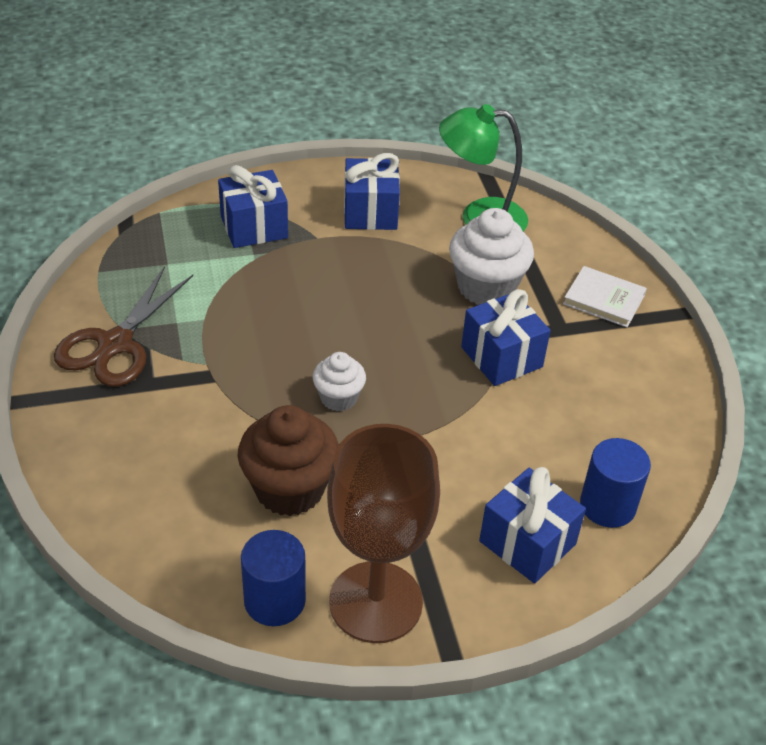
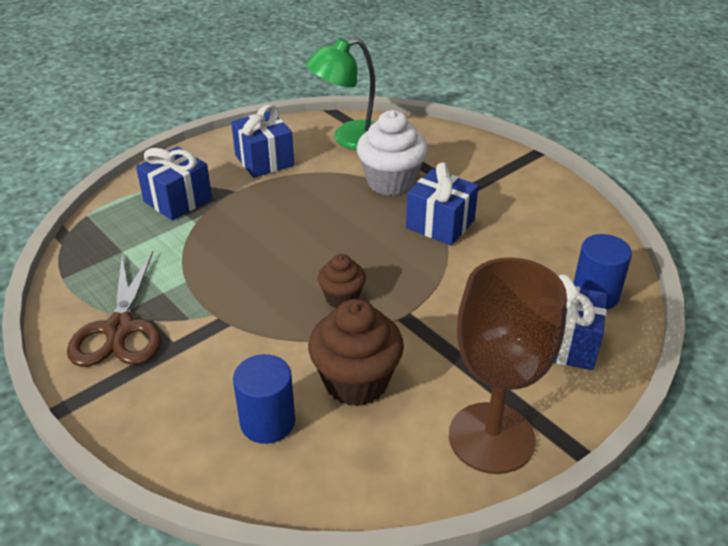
camera: 25 degrees left, 5 degrees down
(274, 600) = (412, 474): blue cylinder -> blue cylinder (267, 422)
(338, 398) = (342, 298): white cupcake -> brown cupcake
(604, 299) = (478, 162): white book -> none

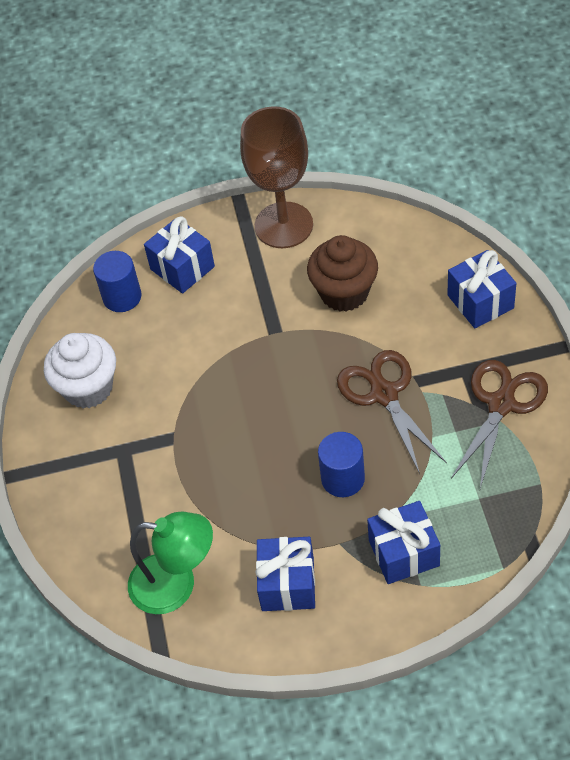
camera: 145 degrees left, 15 degrees up
(252, 299) = (384, 394): none -> brown scissors
(267, 422) = (418, 285): blue cylinder -> blue cylinder (343, 479)
(342, 298) = (312, 367): brown cupcake -> none
(391, 182) = (181, 491): white cupcake -> white cupcake (88, 388)
(440, 224) = (178, 415): blue gift -> blue gift (480, 302)

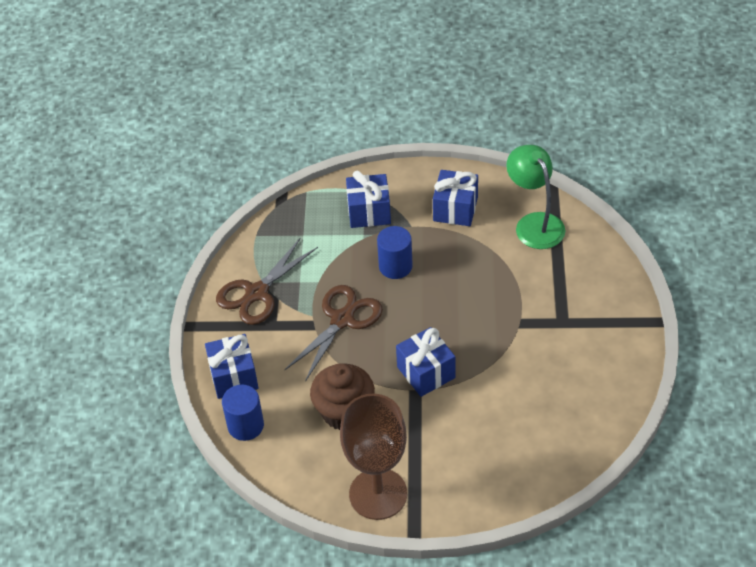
camera: 170 degrees left, 5 degrees down
(88, 388) = (587, 378): white cupcake -> none
(122, 297) = (547, 456): blue cylinder -> blue cylinder (245, 425)
(176, 585) = (534, 223): green lamp -> green lamp turned 45 degrees clockwise
(182, 268) = (485, 472): blue gift -> blue gift (426, 372)
(384, 394) = (342, 319): brown scissors -> brown scissors turned 135 degrees counterclockwise

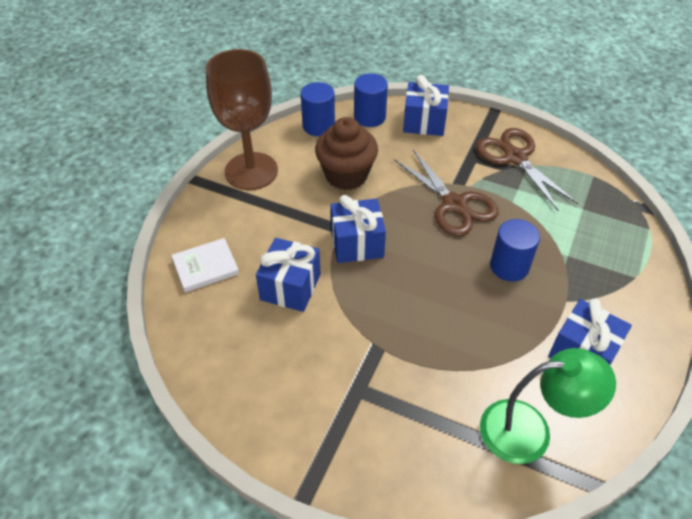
camera: 110 degrees right, 0 degrees up
(281, 465) = (318, 126): none -> blue cylinder
(369, 212) = (601, 270): blue gift -> blue gift (290, 287)
(514, 471) = (205, 267): none -> white book

